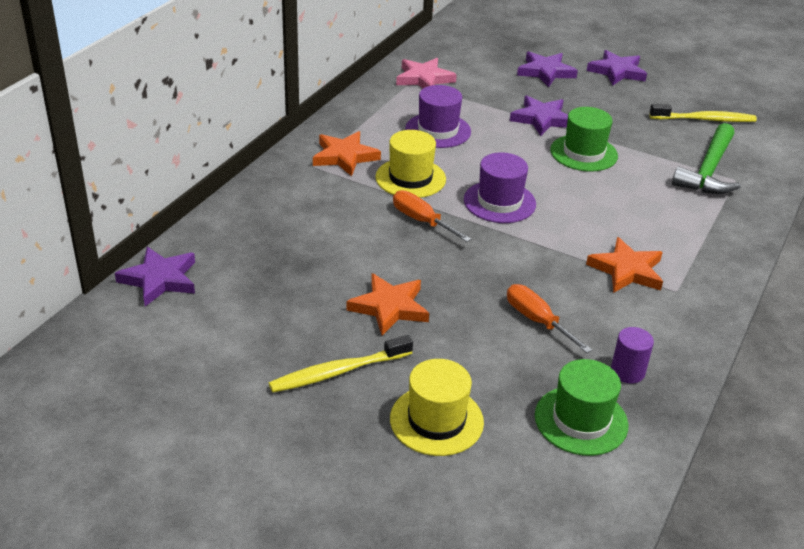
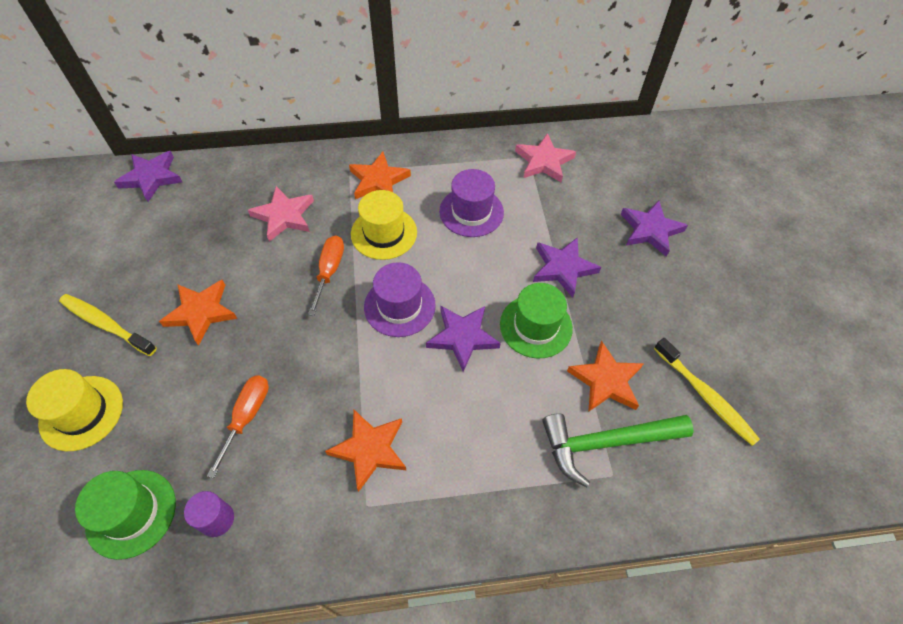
camera: 55 degrees right, 20 degrees up
(324, 220) = (284, 216): none -> pink star
(617, 71) = (716, 281): purple star -> purple star (462, 337)
(658, 148) = (606, 381): none -> orange star

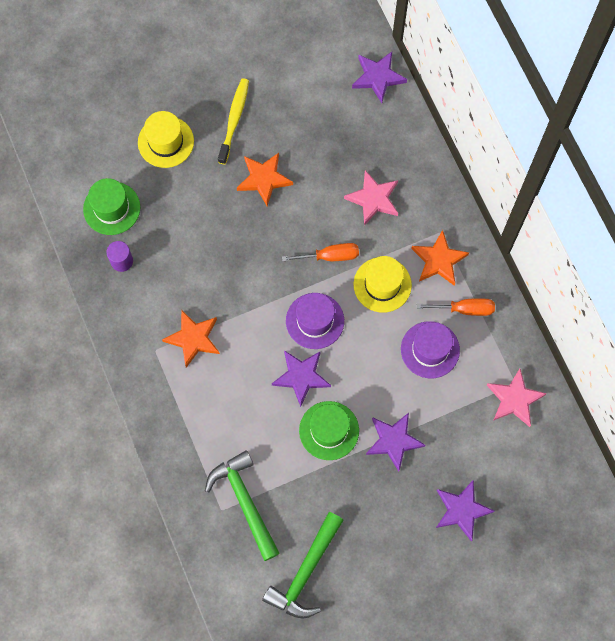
camera: 75 degrees right, 15 degrees up
(247, 417) = (193, 248): orange screwdriver -> orange screwdriver (464, 309)
(606, 381) = (296, 494): orange star -> none
(705, 396) = (305, 572): yellow toothbrush -> green hammer

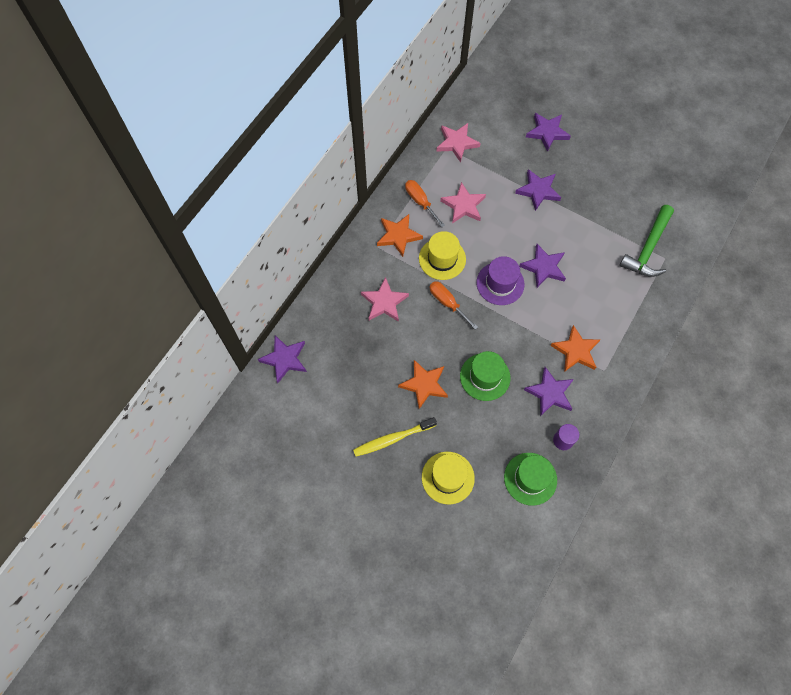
camera: 125 degrees left, 5 degrees down
(172, 283) = (550, 393): none -> purple star
(305, 572) = (656, 189): green hammer -> none
(329, 430) = (563, 230): green hat -> green hat (485, 377)
(430, 349) = (463, 205): purple hat -> pink star

